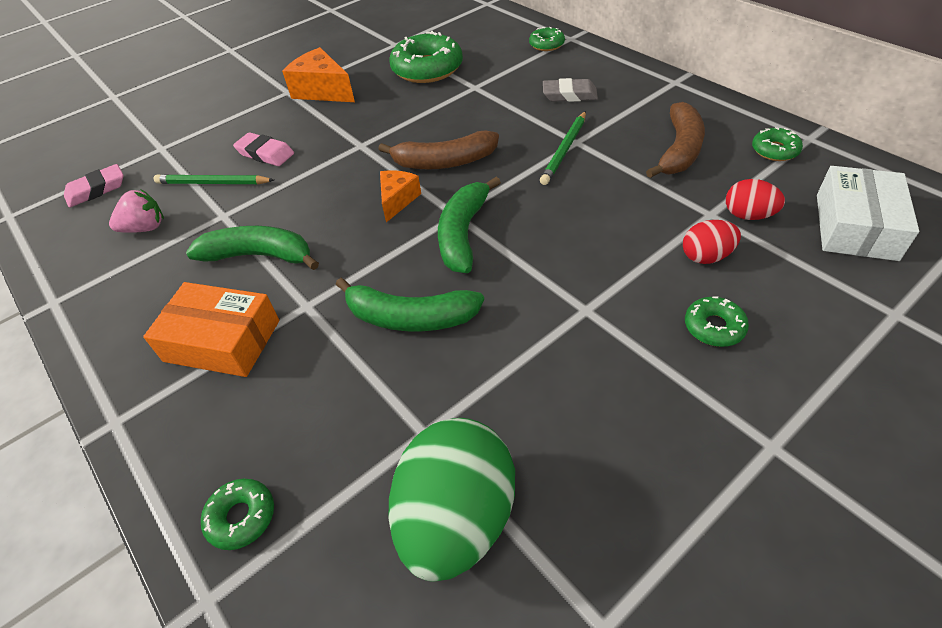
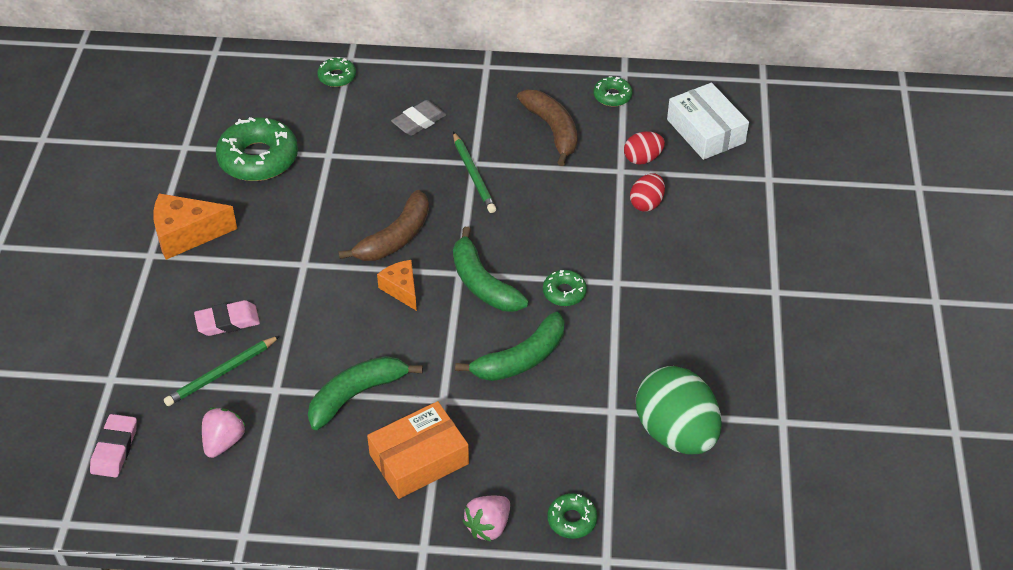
camera: 50 degrees left, 0 degrees up
(178, 451) = (488, 526): none -> pink strawberry
(714, 327) = (692, 246): green donut -> green donut (564, 292)

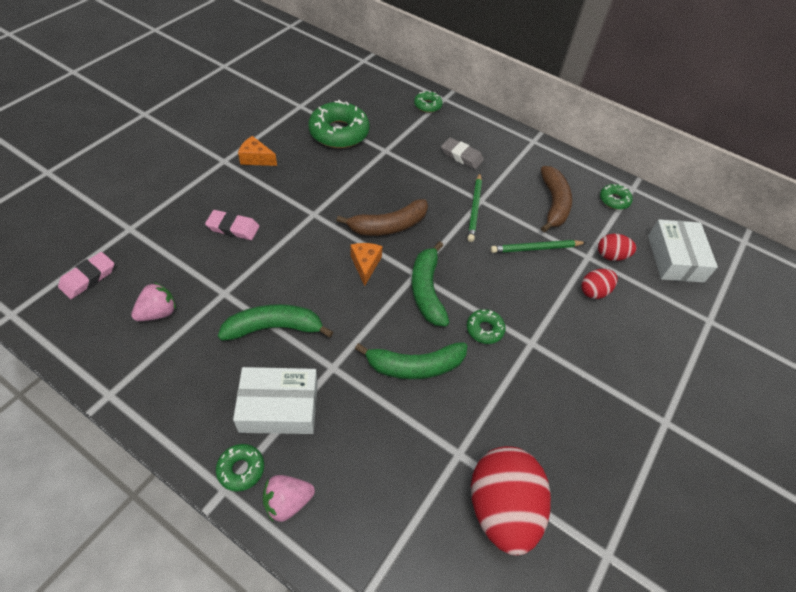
camera: 25 degrees right, 5 degrees up
(186, 235) = (256, 159): orange cheese -> orange cheese, size x0.62
(221, 373) = (199, 261): green pencil -> green pencil (536, 248)
(419, 121) = (461, 156): grey eraser -> grey eraser turned 45 degrees clockwise
(419, 459) = (279, 407): orange box -> white box
(572, 520) = (359, 540): green donut -> green donut (241, 469)
(675, 433) = (502, 508): green egg -> red egg

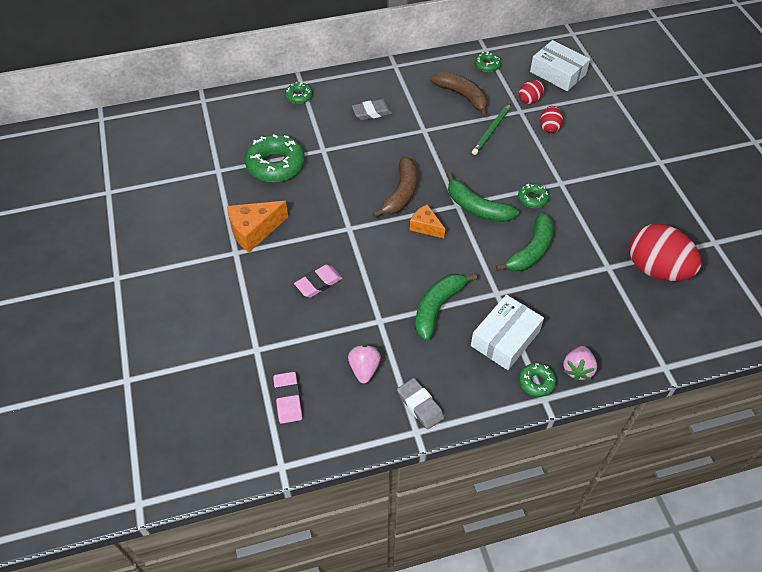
camera: 45 degrees left, 0 degrees up
(143, 380) = (420, 405): none -> grey eraser
(256, 159) = (254, 231): orange cheese -> orange cheese, size x1.62
(474, 208) = (428, 138): green pencil -> none

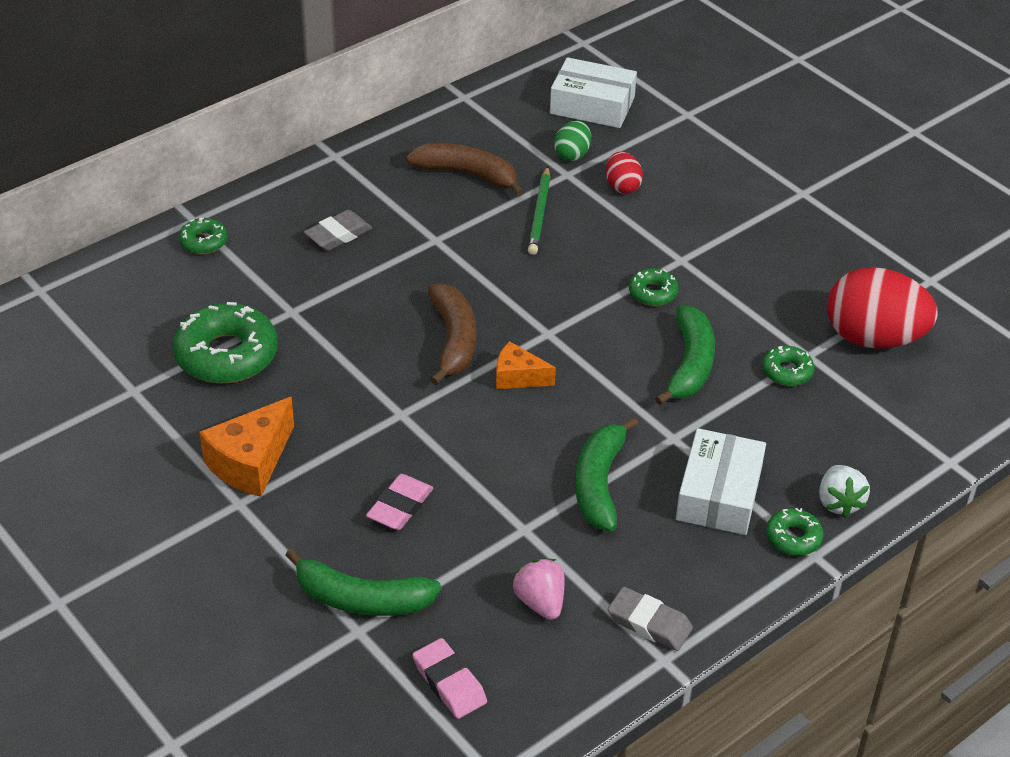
camera: 25 degrees left, 10 degrees down
(477, 207) = (579, 328): green banana -> green banana (361, 599)
(487, 65) = (480, 120): green donut -> green donut (787, 371)
(530, 100) = (572, 154): red egg -> green egg
(577, 369) = (839, 502): pink strawberry -> white strawberry

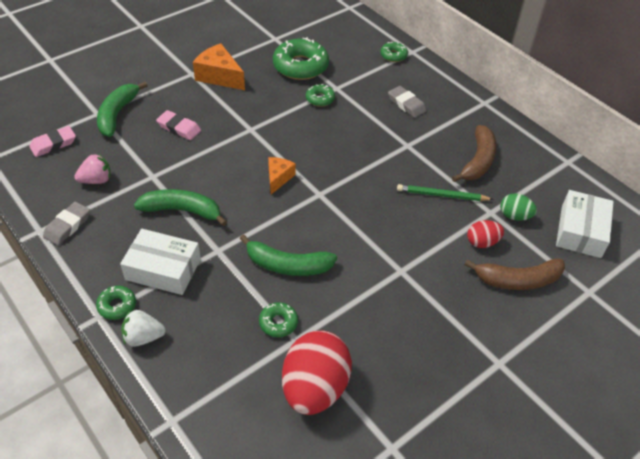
camera: 90 degrees right, 5 degrees up
(453, 340) = (312, 151): brown banana -> brown banana (517, 280)
(653, 293) = (362, 251): green donut -> green donut (320, 99)

